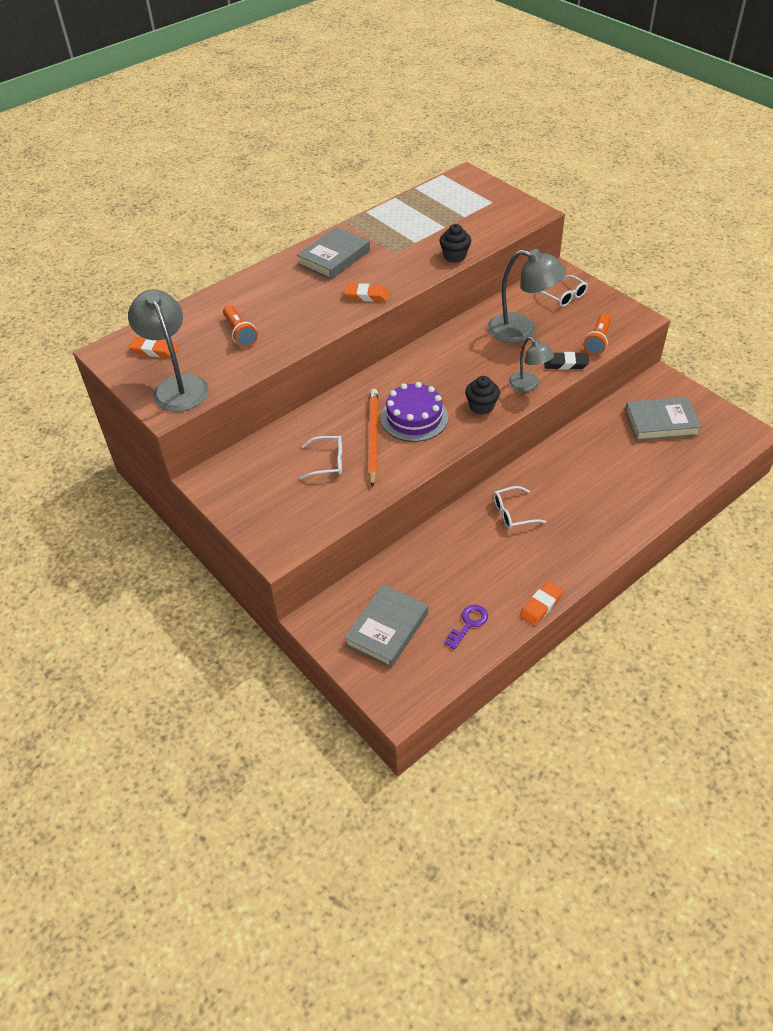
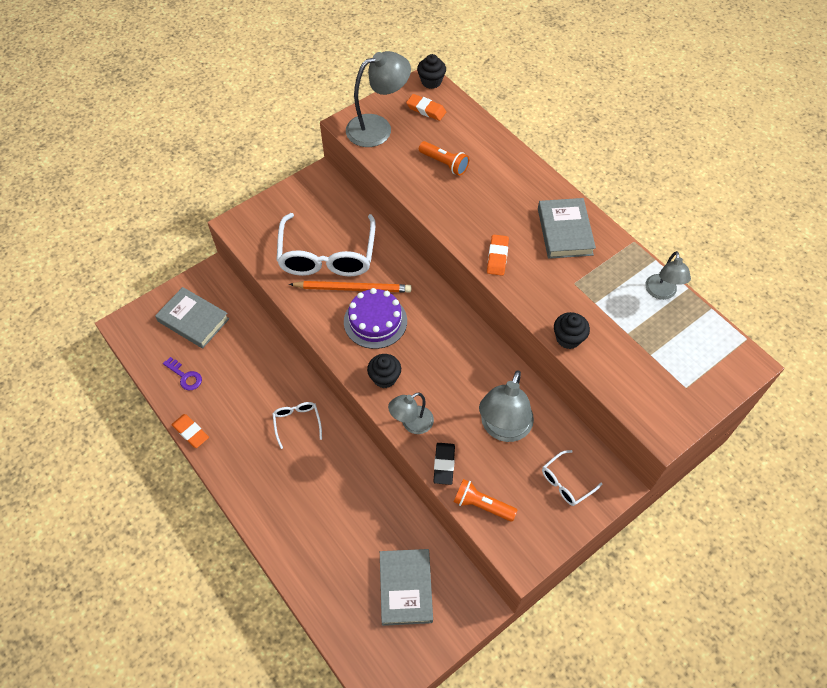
camera: 90 degrees right, 10 degrees up
(108, 348) = (431, 81): none -> black cupcake
(154, 350) = (426, 110): orange eraser -> orange eraser turned 75 degrees counterclockwise
(240, 333) = (444, 164): orange flashlight -> orange flashlight turned 120 degrees counterclockwise
(328, 462) = (327, 256): white glasses -> white glasses, size x2.19
(334, 257) = (565, 231): grey book -> grey book turned 45 degrees clockwise
(401, 209) = (661, 293): none -> grey lamp

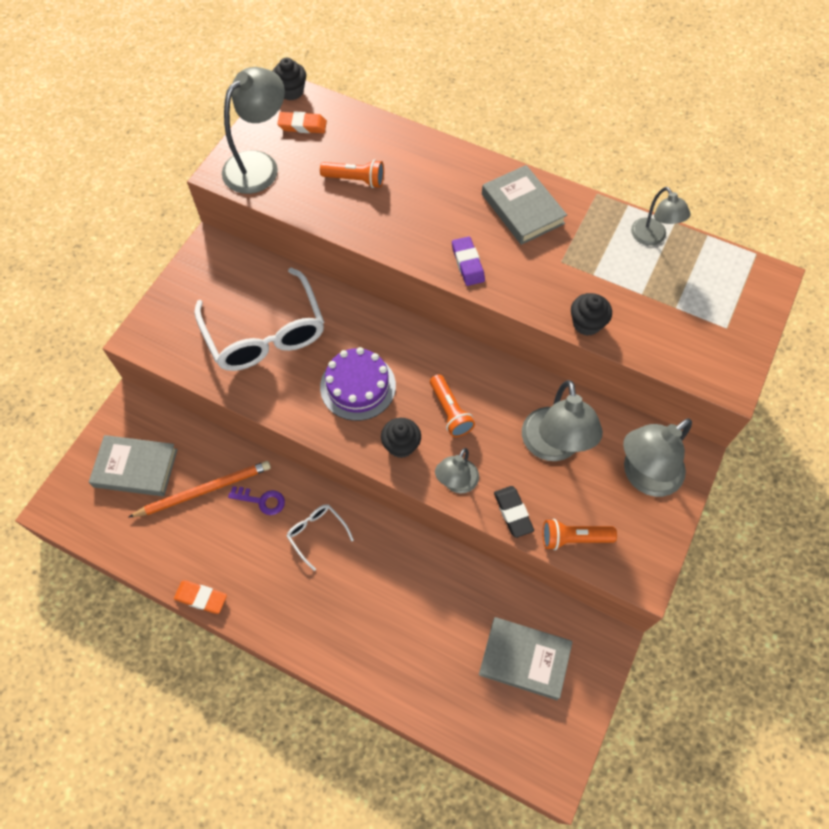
camera: 25 degrees left, 5 degrees up
(185, 376) = (160, 537): purple key -> purple key (261, 500)
(353, 288) = (314, 359): orange pencil -> orange pencil (204, 490)
(405, 588) = (524, 659): grey book -> grey book turned 45 degrees counterclockwise
(436, 368) = (450, 412): none -> orange flashlight
(497, 257) = (467, 263): orange eraser -> purple eraser
(566, 483) = (643, 476): white glasses -> grey lamp

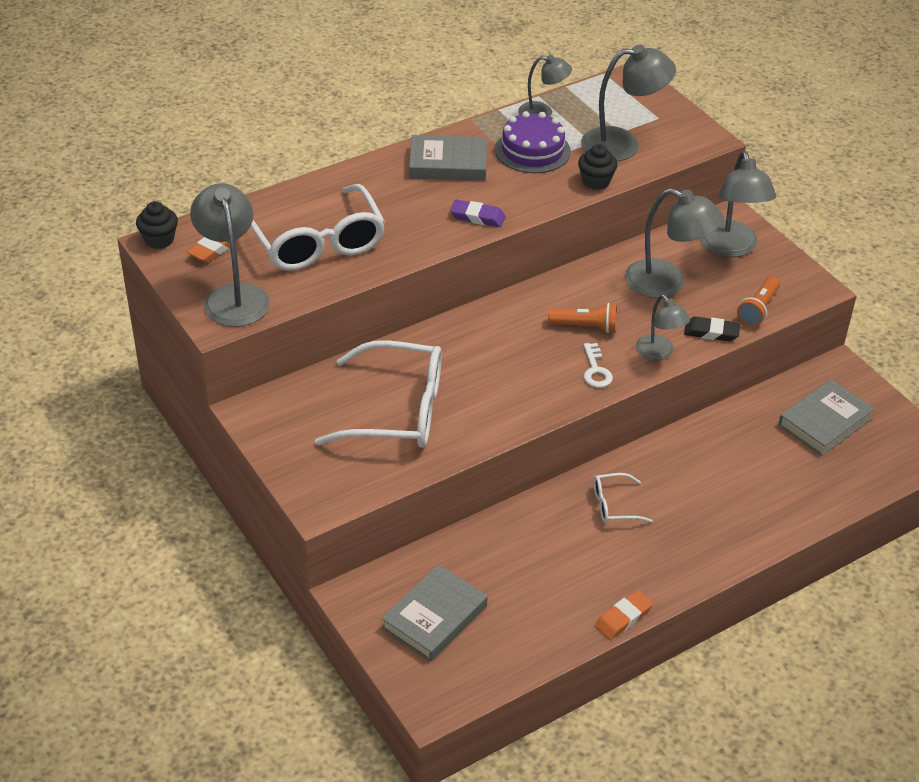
camera: 60 degrees left, 20 degrees down
(204, 490) = (504, 571): orange pencil -> none
(261, 500) = (549, 531): purple key -> none
(355, 180) = (317, 243): orange flashlight -> white glasses
(358, 386) = (511, 372): purple cake -> purple cake (532, 150)
(401, 445) = (596, 370): black cupcake -> white key
(660, 318) = (622, 144): none -> grey lamp

